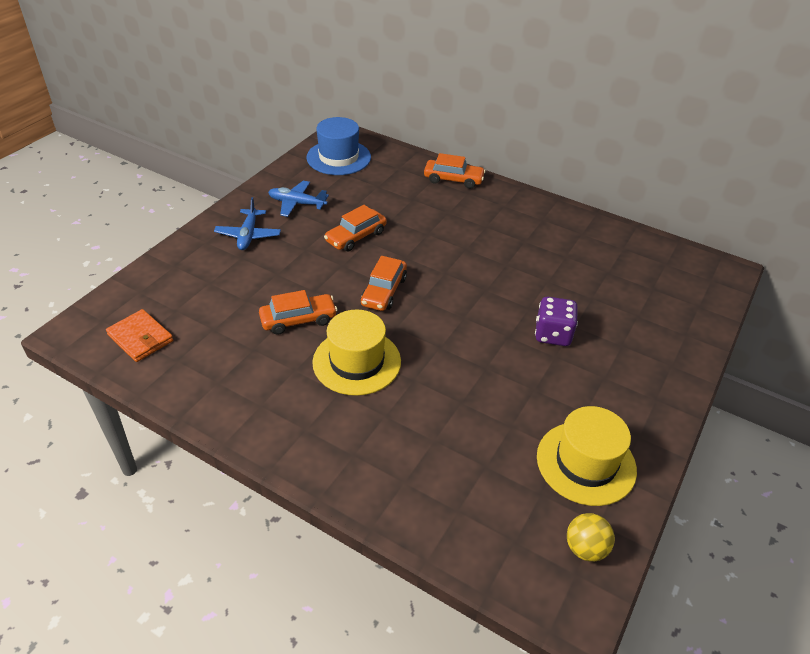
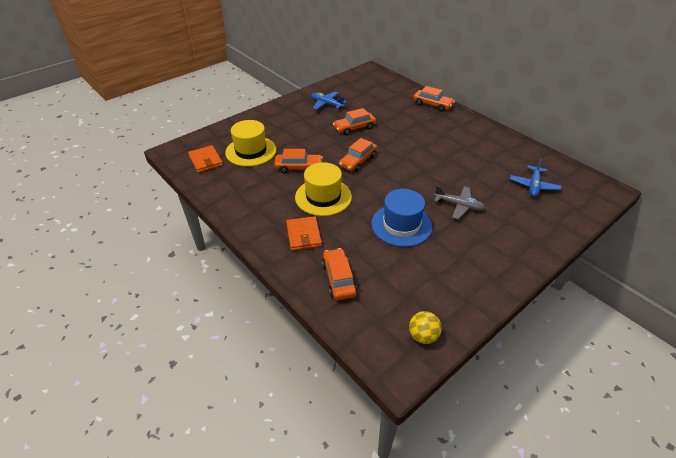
camera: 20 degrees right, 0 degrees up
(248, 235) = (290, 117): blue plane -> blue plane (533, 185)
(338, 157) = (363, 82): blue hat -> blue hat (401, 225)
(353, 432) = (303, 235): none -> orange wallet
(435, 491) = (339, 279): none -> orange car
(552, 334) = (459, 206): purple dice -> grey plane
(586, 463) = (447, 286): yellow hat -> yellow hat (251, 151)

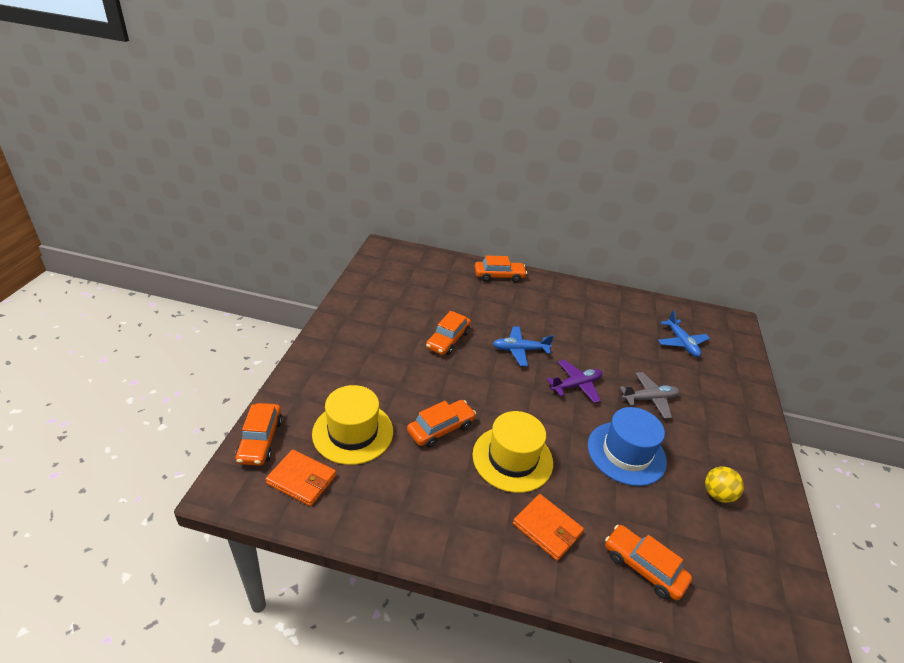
camera: 40 degrees left, 5 degrees down
(326, 104) = (380, 317): blue plane -> blue plane (520, 350)
(358, 161) = (498, 386): orange car -> orange car (260, 440)
(412, 179) = (576, 385): none -> purple plane
(423, 336) = (782, 586): yellow ball -> yellow ball (717, 494)

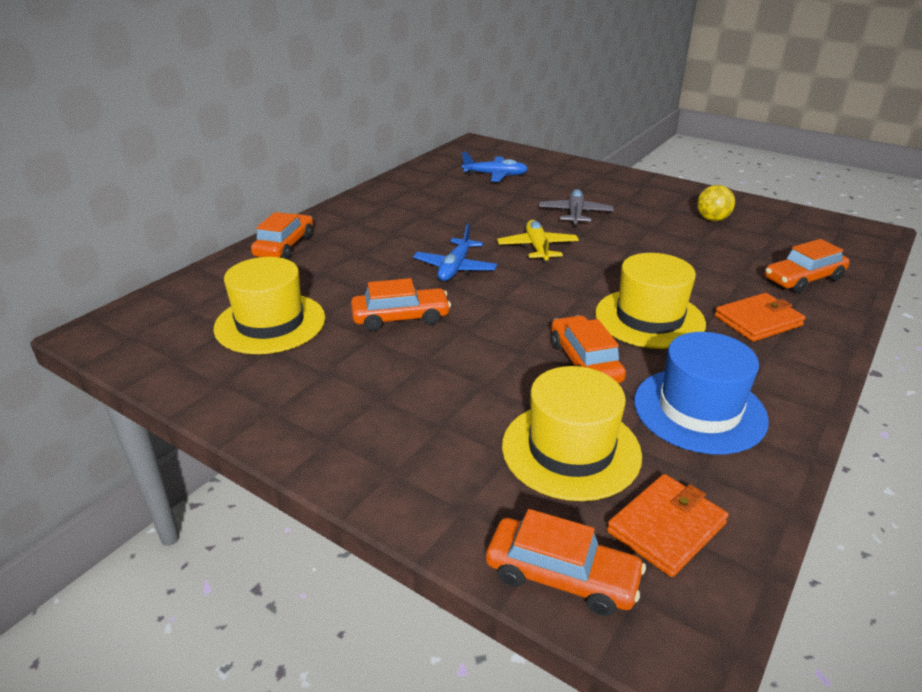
camera: 65 degrees left, 5 degrees down
(417, 295) = (270, 323): none -> yellow hat
(448, 340) = (401, 318): orange car -> orange car turned 60 degrees counterclockwise
(576, 385) = (537, 248): purple plane -> yellow plane
(626, 453) = (652, 247): blue hat -> blue hat (699, 410)

